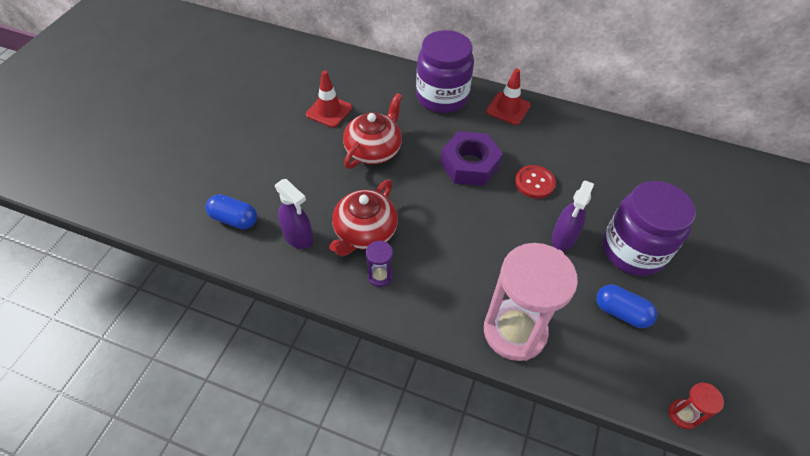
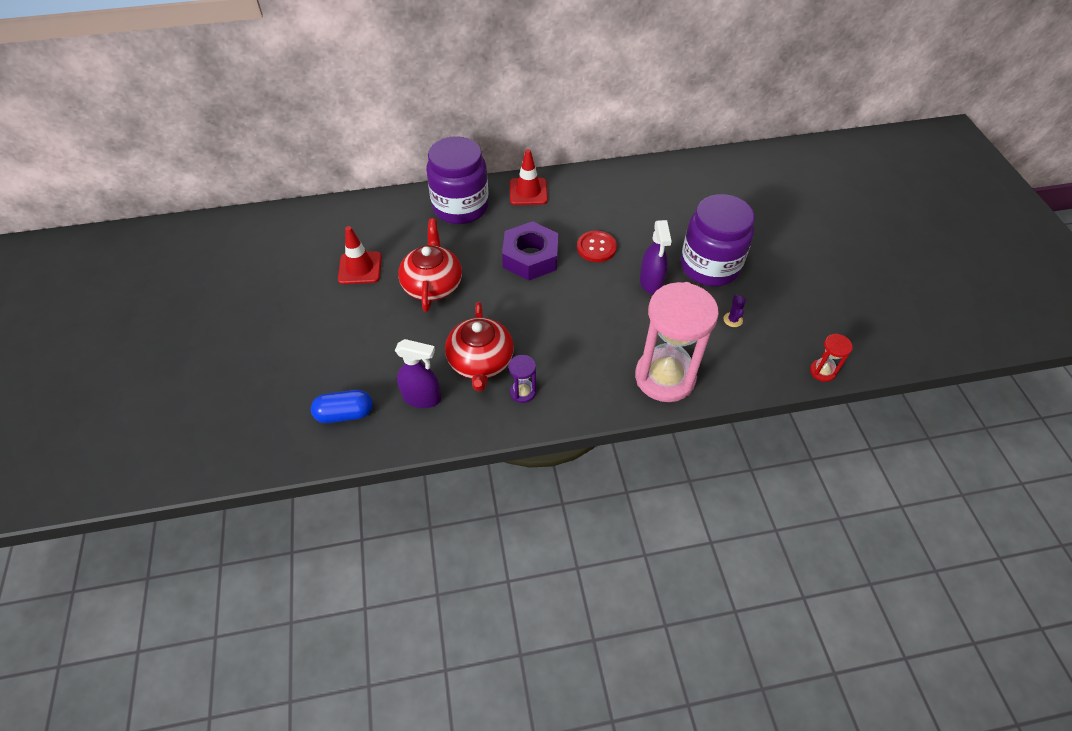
camera: 30 degrees left, 0 degrees up
(621, 312) = (733, 320): blue capsule -> purple cactus

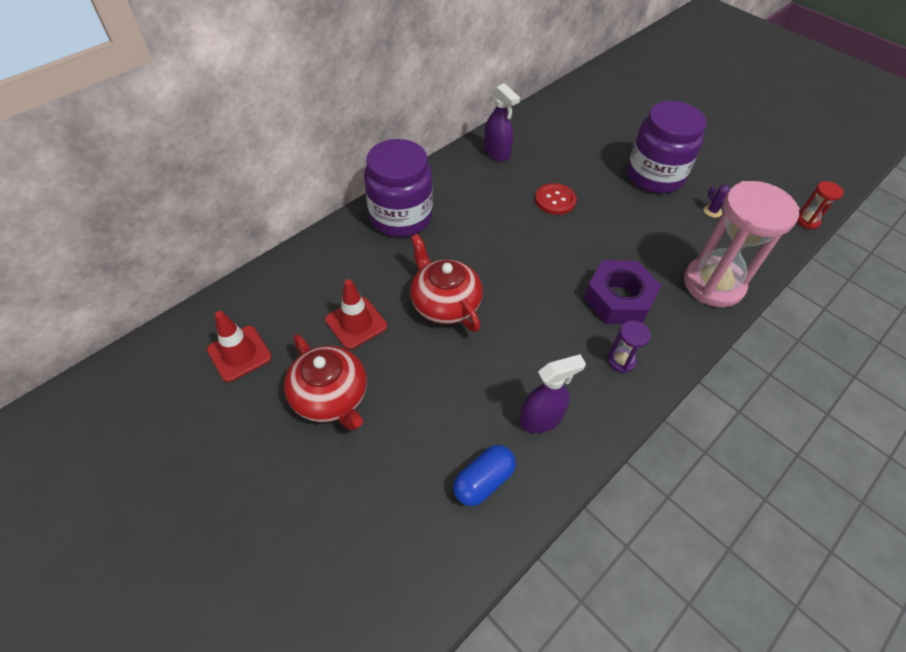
camera: 35 degrees left, 0 degrees up
(480, 362) = (559, 353): red teapot -> red teapot (331, 397)
(528, 192) = (450, 176): red traffic cone -> red traffic cone (239, 353)
(530, 257) = (509, 234): purple nut -> purple nut (618, 299)
(651, 283) = (626, 210): purple spray bottle -> purple spray bottle (497, 153)

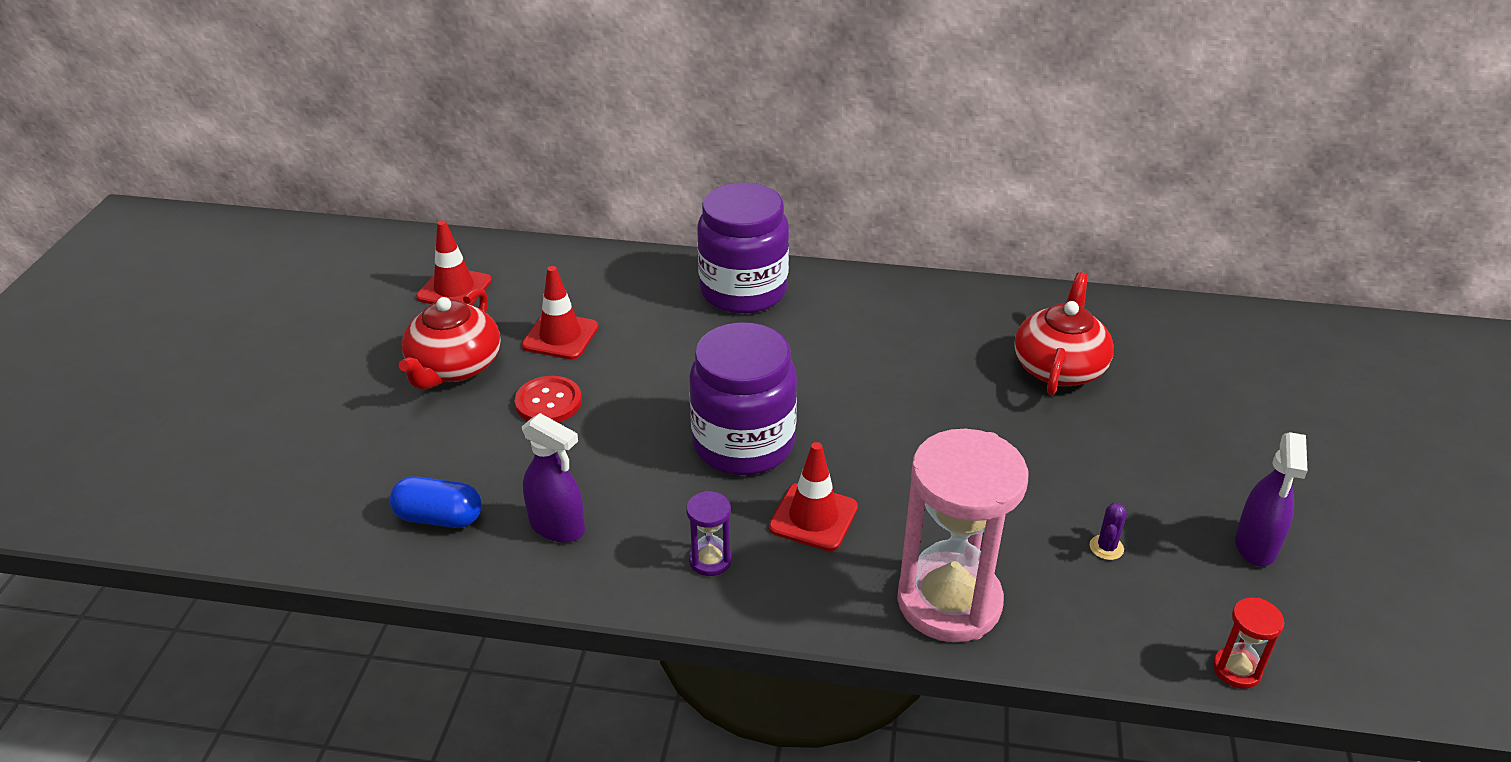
camera: 55 degrees right, 15 degrees down
(445, 303) = (651, 381): red teapot -> red teapot (1059, 367)
(497, 153) = (945, 307): purple spray bottle -> purple spray bottle (1255, 546)
(555, 200) = (924, 390): red button -> red button (548, 402)
(618, 299) = (813, 517): purple nut -> red traffic cone
(654, 176) = (1101, 460): purple jar -> purple jar (743, 444)

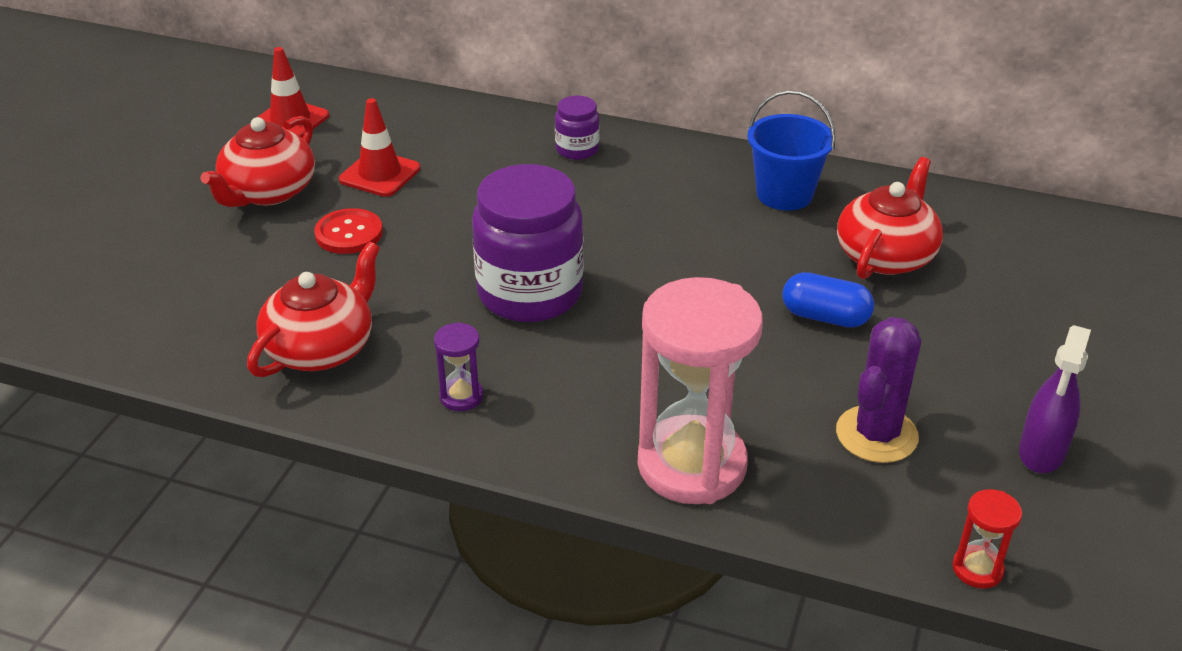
camera: 10 degrees right, 0 degrees up
(439, 517) = (211, 326): blue capsule -> blue capsule (825, 317)
(557, 527) = (321, 348): purple spray bottle -> red teapot
(743, 291) = (577, 149): purple jar -> purple jar, size x0.48
(813, 517) = (578, 369): red traffic cone -> none
(949, 316) = (784, 194): none -> blue bucket
(1106, 547) = (876, 434): purple cactus -> purple cactus, size x2.26

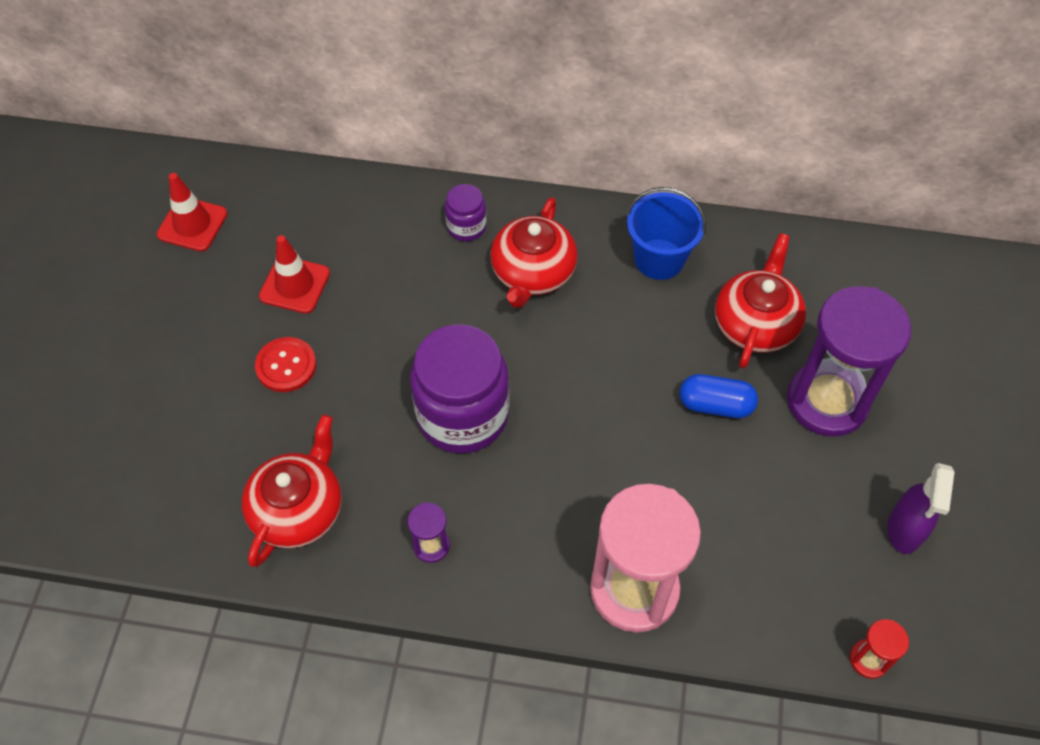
camera: 10 degrees left, 20 degrees up
(268, 192) = (198, 323): red teapot -> red teapot (532, 273)
(876, 434) = (775, 532): purple cactus -> none
(960, 329) = (827, 401): none -> purple hourglass

